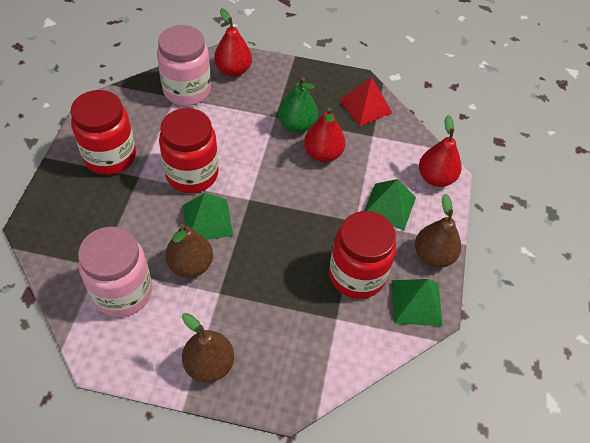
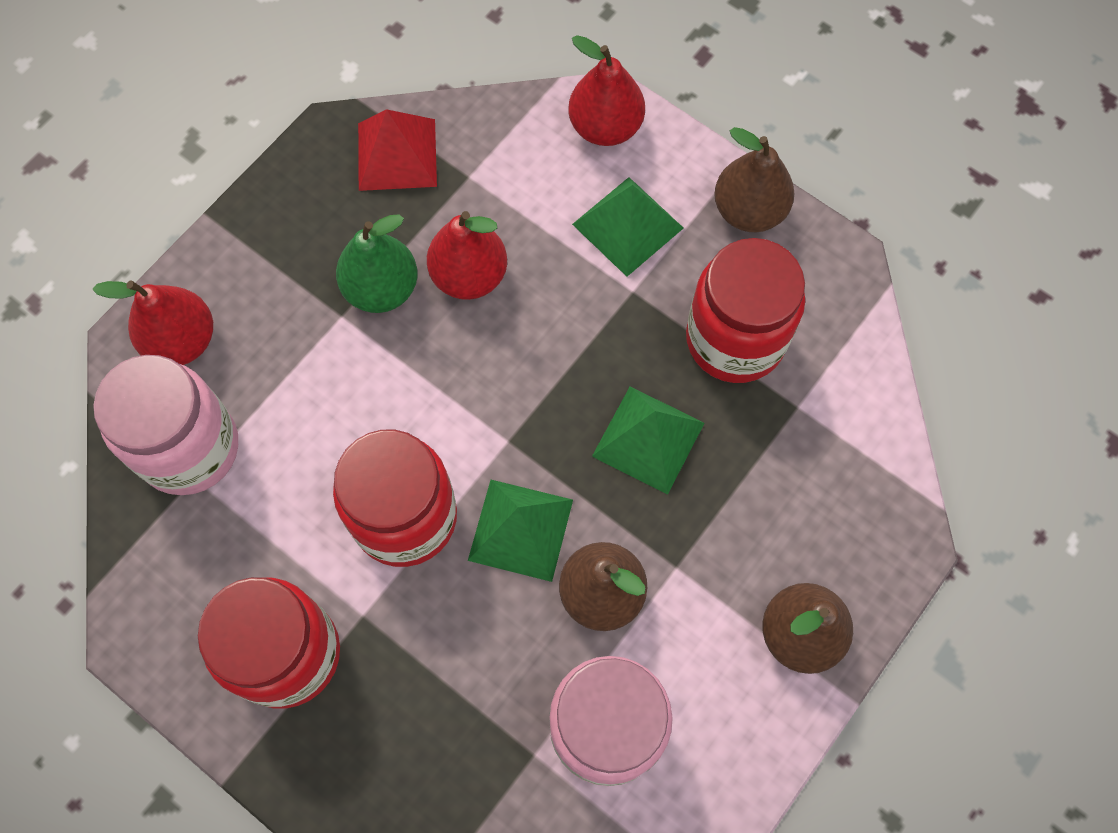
camera: 60 degrees left, 15 degrees up
(416, 302) = (819, 278): green pyramid -> green pyramid (648, 439)

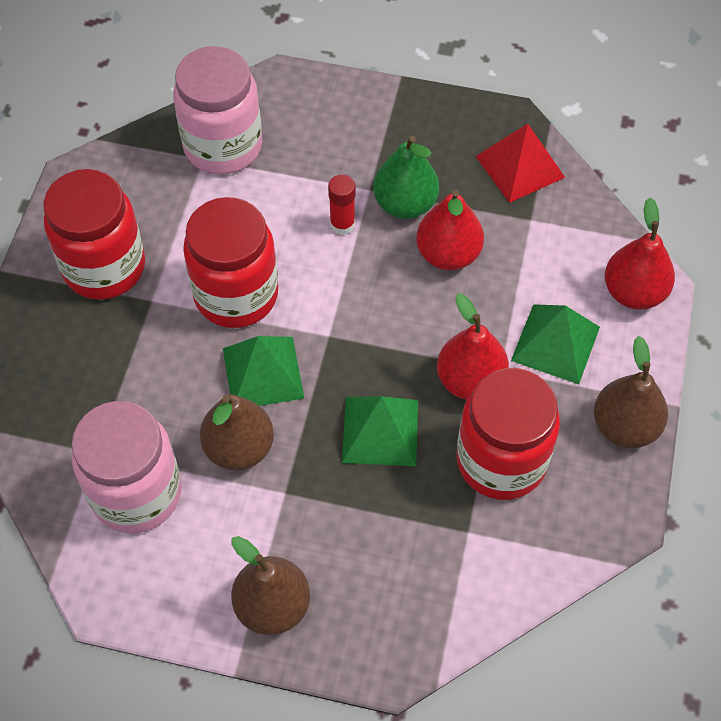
camera: 65 degrees right, 10 degrees down
(181, 340) = (298, 106): red pear -> red pear (470, 380)
(372, 364) = (342, 224): none -> red glue stick

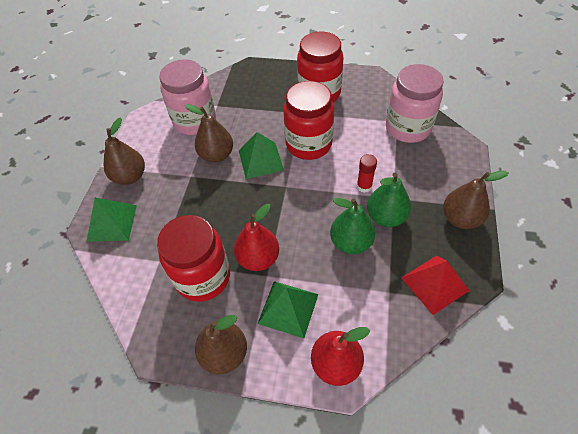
camera: 90 degrees right, 5 degrees down
(380, 431) = (225, 214): green pyramid -> green pyramid (112, 223)
(416, 116) = (460, 219): none -> brown pear
(448, 254) = (351, 242): red pear -> green pear

